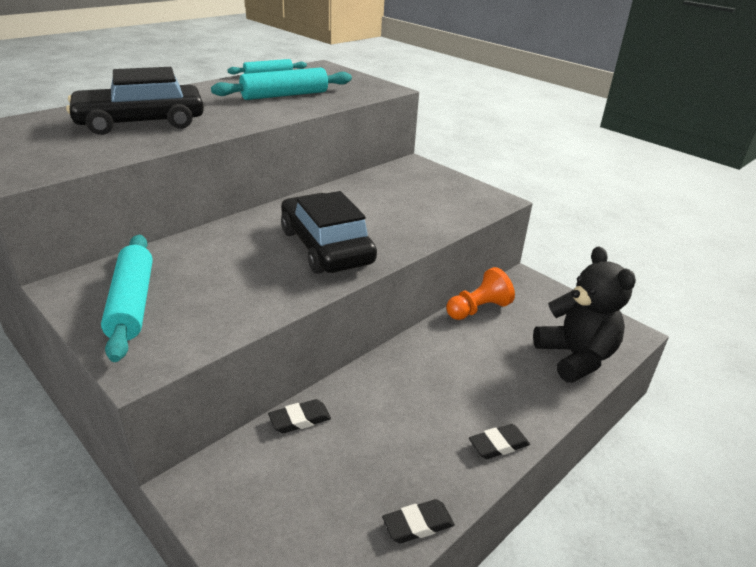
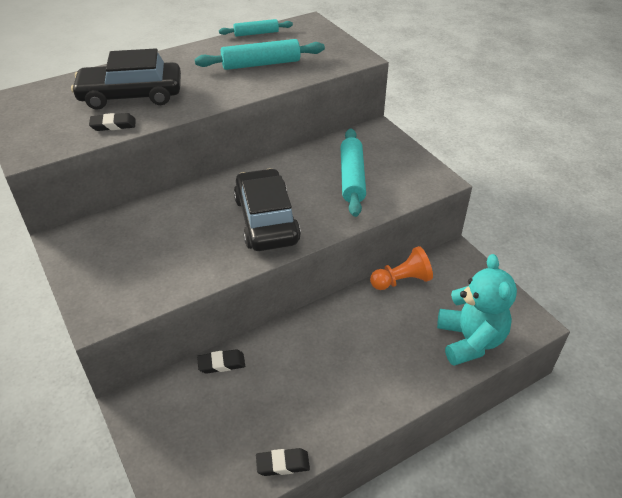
camera: 15 degrees right, 10 degrees up
(132, 303) = (104, 260): turquoise rolling pin -> turquoise rolling pin (352, 178)
(498, 445) = (369, 411): black eraser -> black eraser (113, 125)
(575, 357) = (470, 341): black teddy bear -> turquoise teddy bear

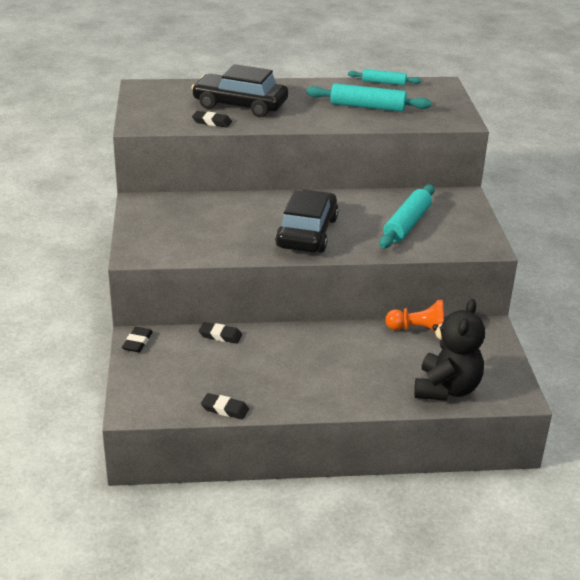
camera: 25 degrees right, 10 degrees down
(137, 410) = (137, 342): none -> black eraser
(470, 341) = (446, 389): turquoise teddy bear -> black teddy bear

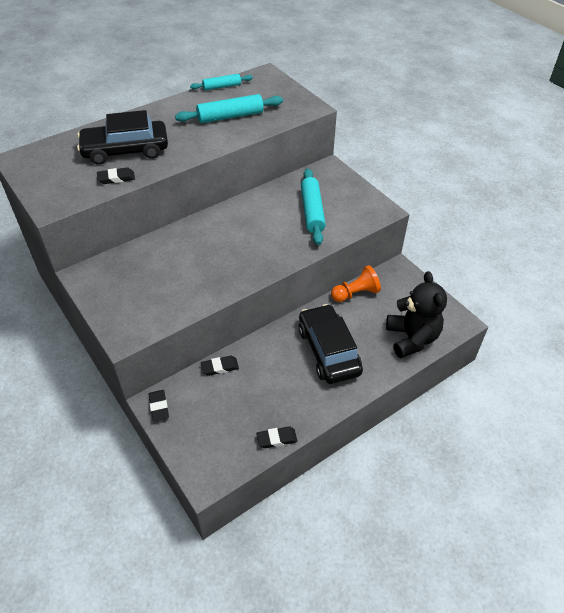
camera: 30 degrees left, 15 degrees up
(307, 233) = (247, 251): black car -> black car (328, 351)

